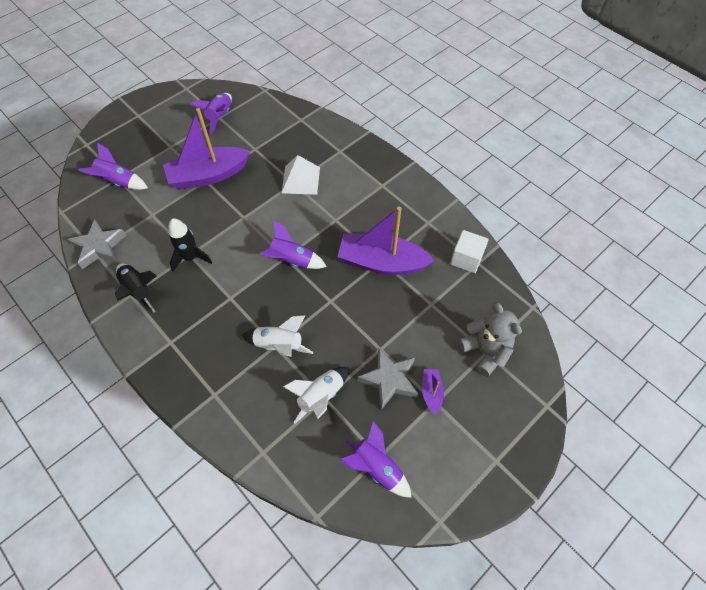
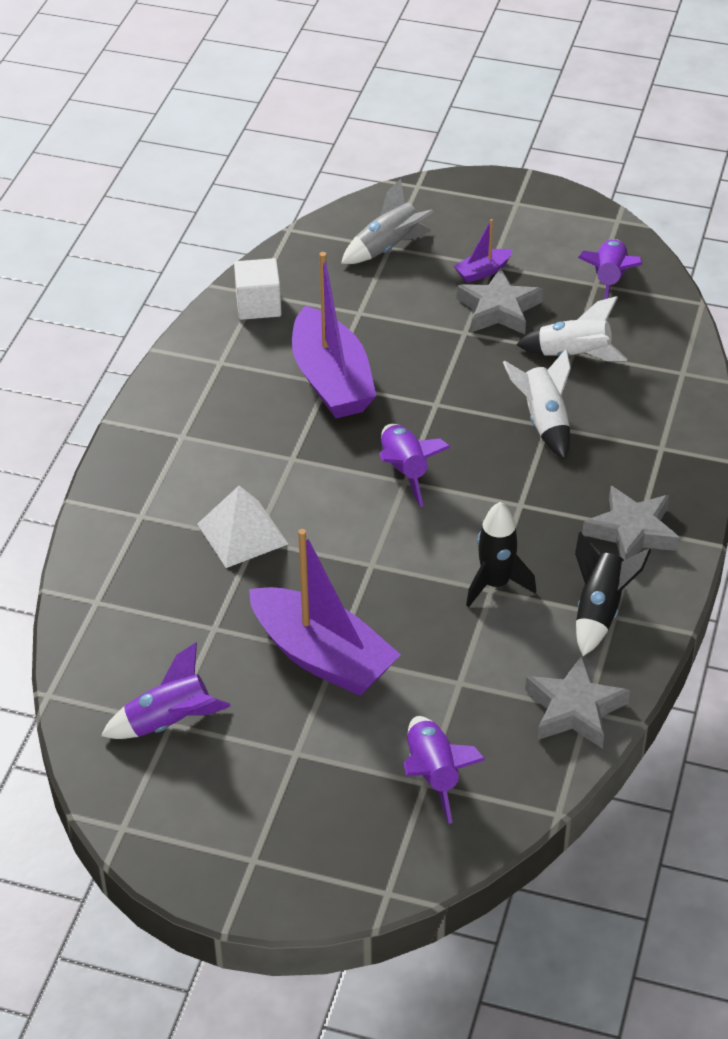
camera: 120 degrees left, 15 degrees down
(171, 337) = (632, 531): none -> grey star
(485, 351) = (388, 248): grey teddy bear -> grey rocket

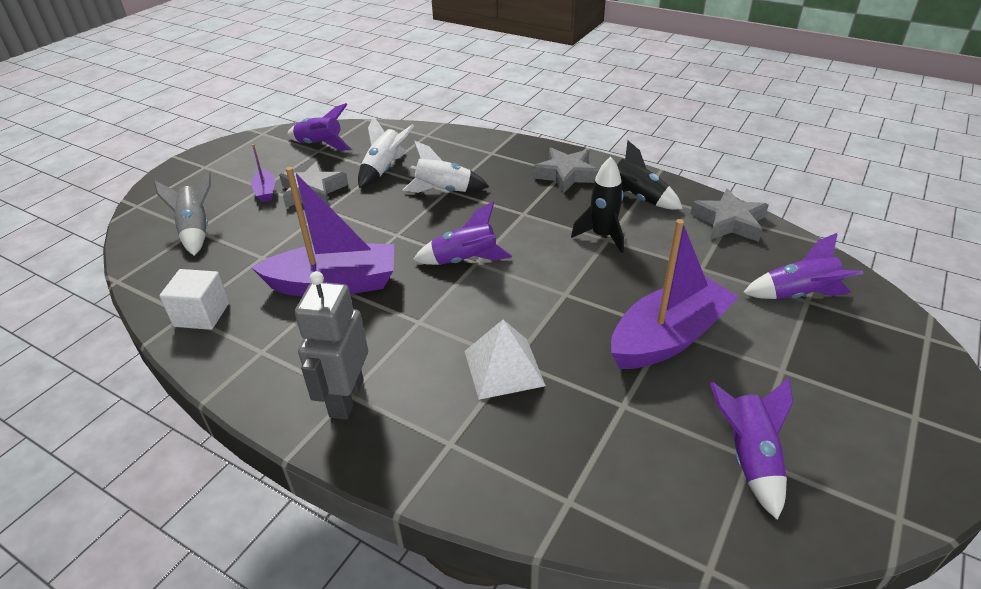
camera: 75 degrees left, 5 degrees down
(176, 435) = (346, 398): none -> grey robot

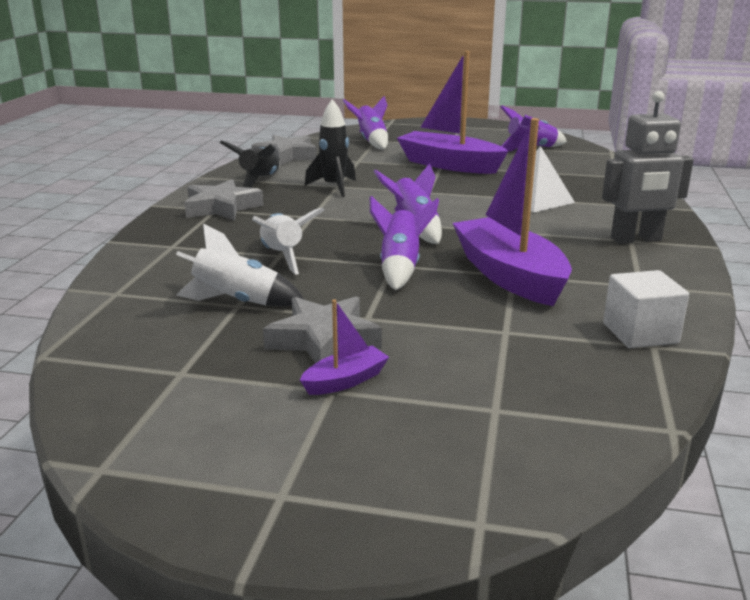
camera: 110 degrees left, 15 degrees down
(196, 230) = (496, 407): grey rocket -> none
(320, 145) = (160, 376): purple rocket -> purple rocket (400, 267)

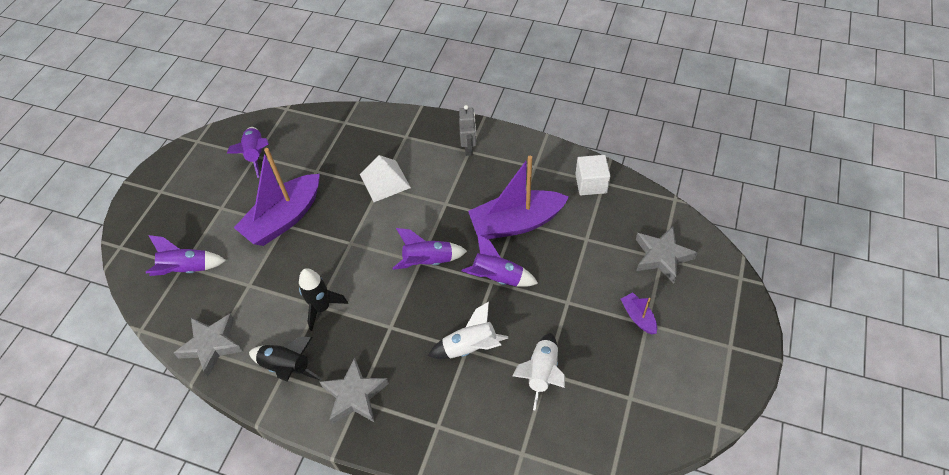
camera: 80 degrees left, 30 degrees up
(324, 340) = (594, 325): grey star -> grey star (662, 256)
(636, 239) = (469, 148): grey robot -> grey robot, size x0.66

